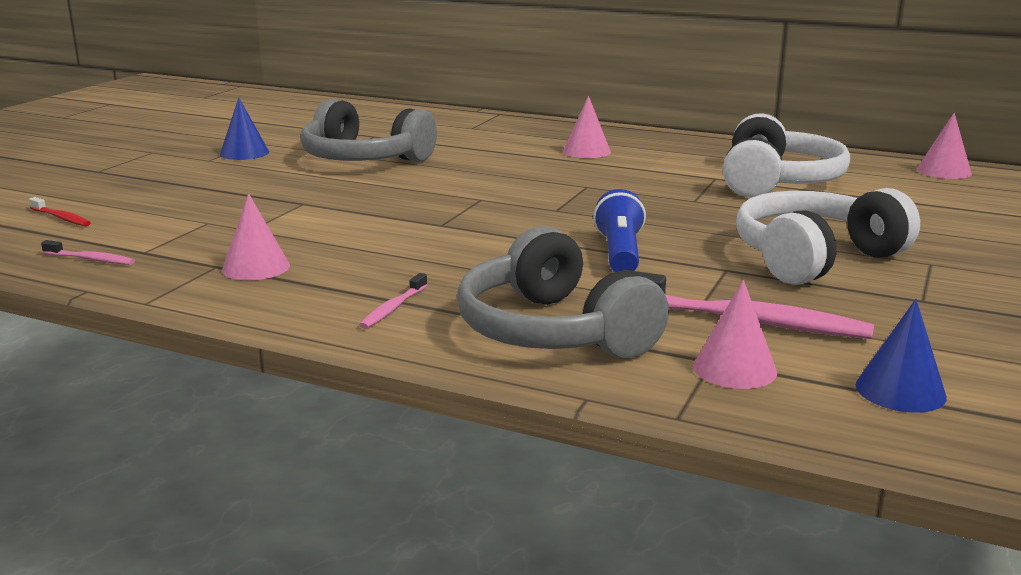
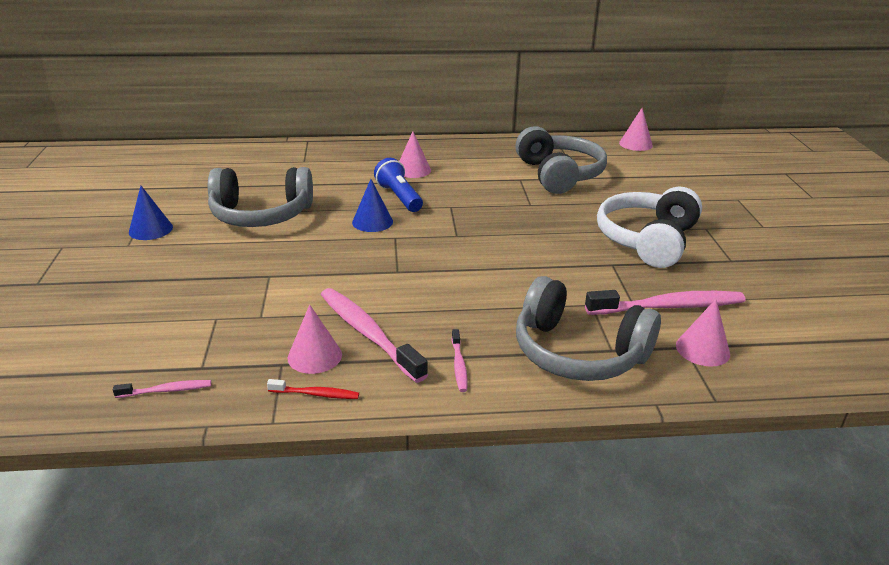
camera: 30 degrees left, 10 degrees up
(61, 218) = (75, 350): red toothbrush -> red toothbrush (315, 394)
(334, 264) = (368, 334): none -> pink toothbrush
(620, 253) = (540, 267): blue flashlight -> blue flashlight (399, 197)
(777, 182) = (559, 175): white headphones -> grey headphones
(900, 390) = (791, 337): blue cone -> blue cone (372, 222)

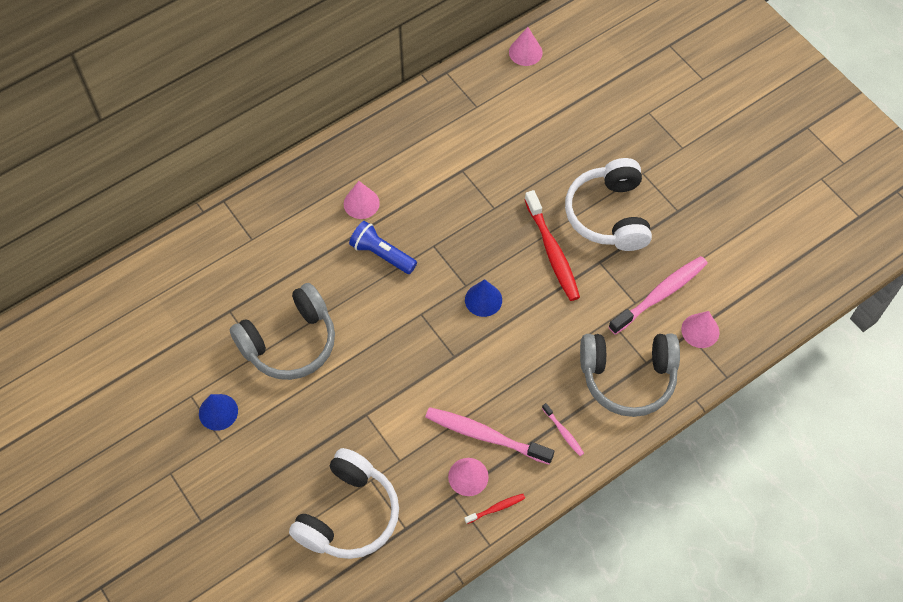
camera: 30 degrees left, 30 degrees up
(163, 333) = (349, 515): none -> white headphones
(166, 390) = (403, 560): pink toothbrush -> none
(372, 222) = (387, 302): blue cone -> blue cone (483, 300)
(559, 175) = (490, 145): grey headphones -> none
(565, 243) = (552, 251): none -> red toothbrush

